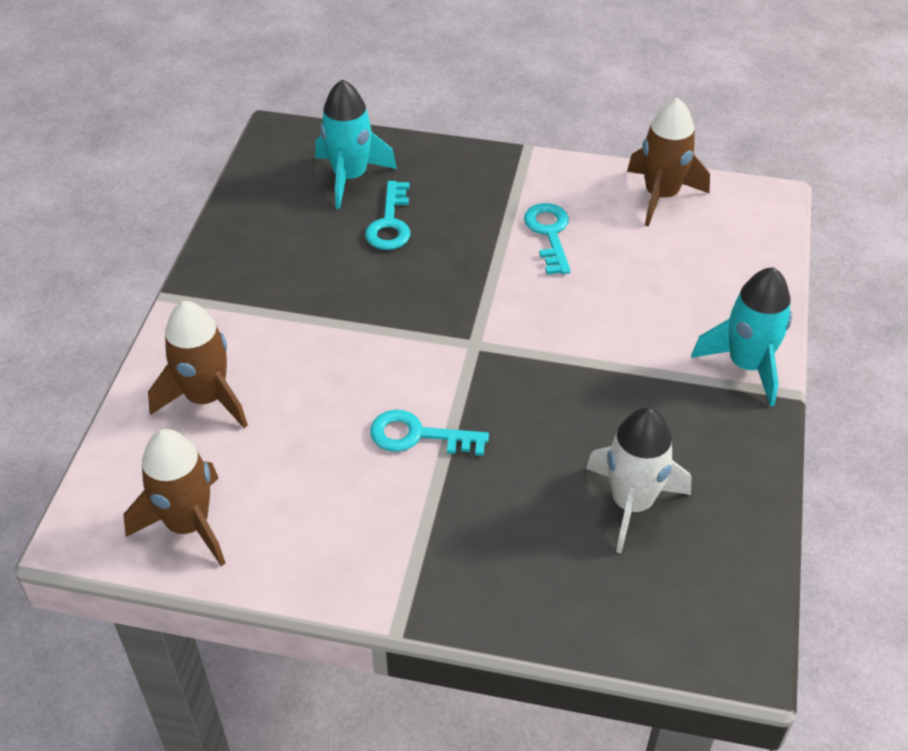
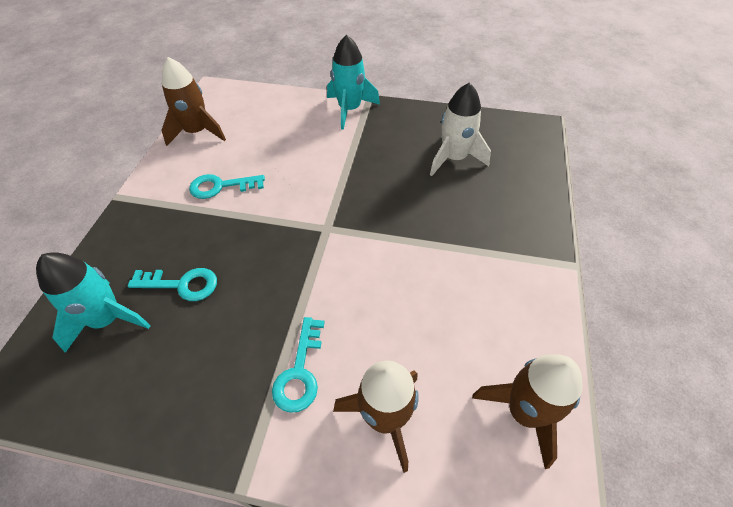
camera: 90 degrees left, 5 degrees up
(418, 435) = (414, 258): turquoise key -> turquoise key (299, 372)

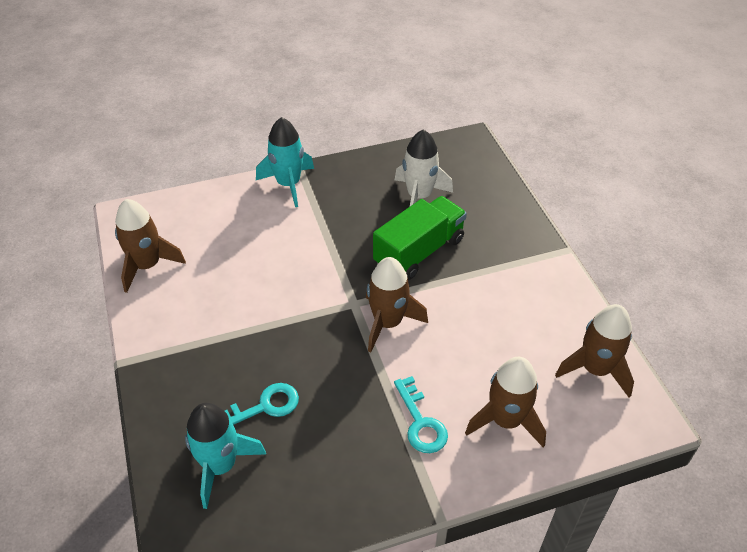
camera: 30 degrees left, 5 degrees down
(221, 186) = (222, 308): turquoise key -> none
(342, 259) = (388, 323): none -> brown rocket
(418, 206) = (419, 252): none -> green truck

